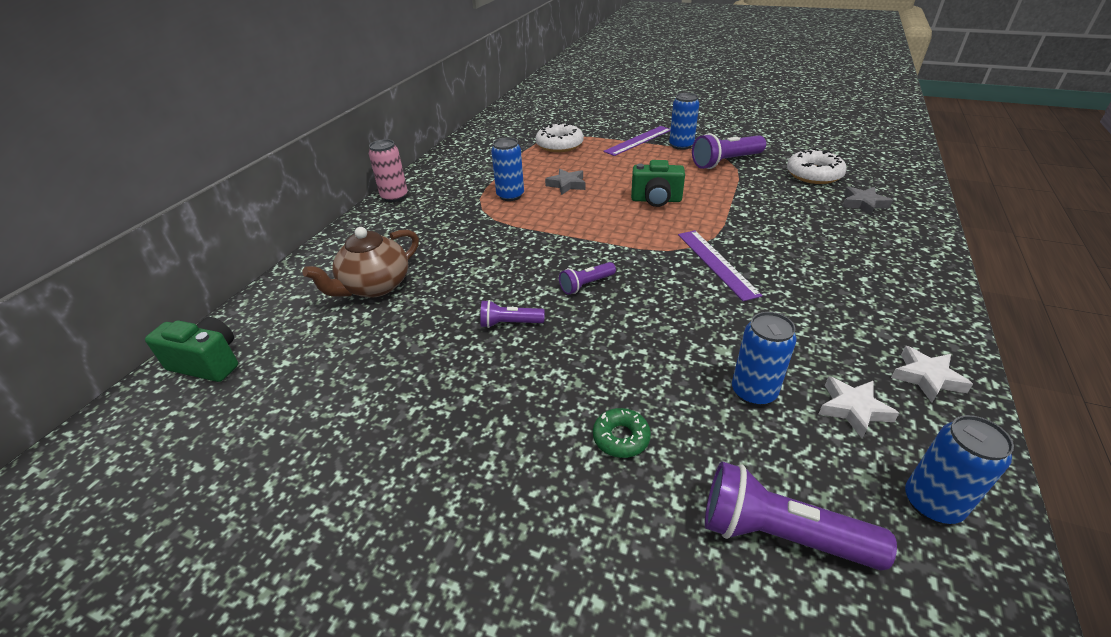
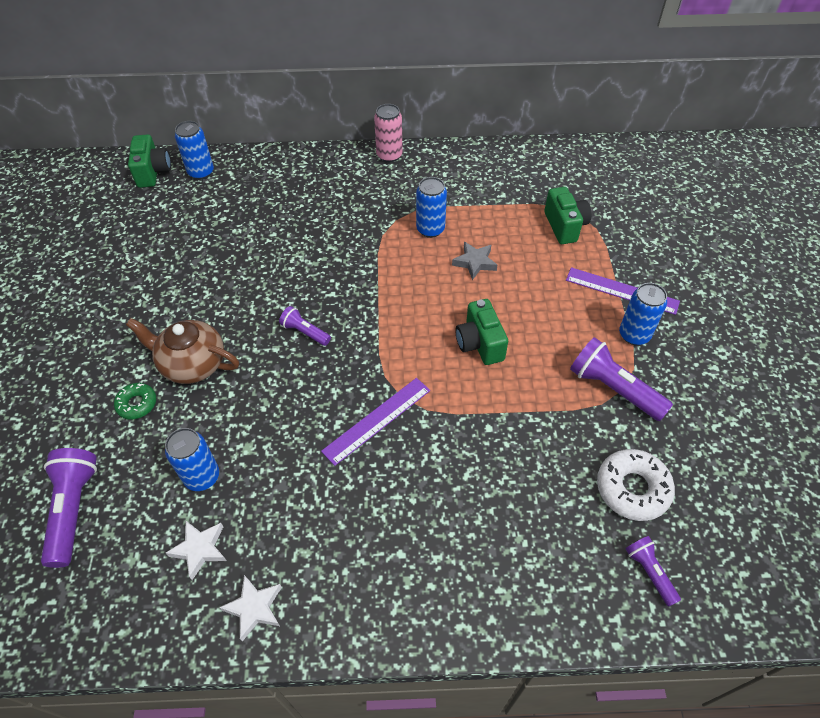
camera: 65 degrees right, 15 degrees up
(375, 286) = (256, 207): brown teapot -> brown teapot (192, 364)
(510, 323) = (238, 301): purple flashlight -> purple flashlight (649, 572)
(559, 145) = (565, 226): white donut -> green camera
(863, 204) = (576, 550): grey star -> none
(932, 503) = (114, 604): blue can -> blue can (201, 172)

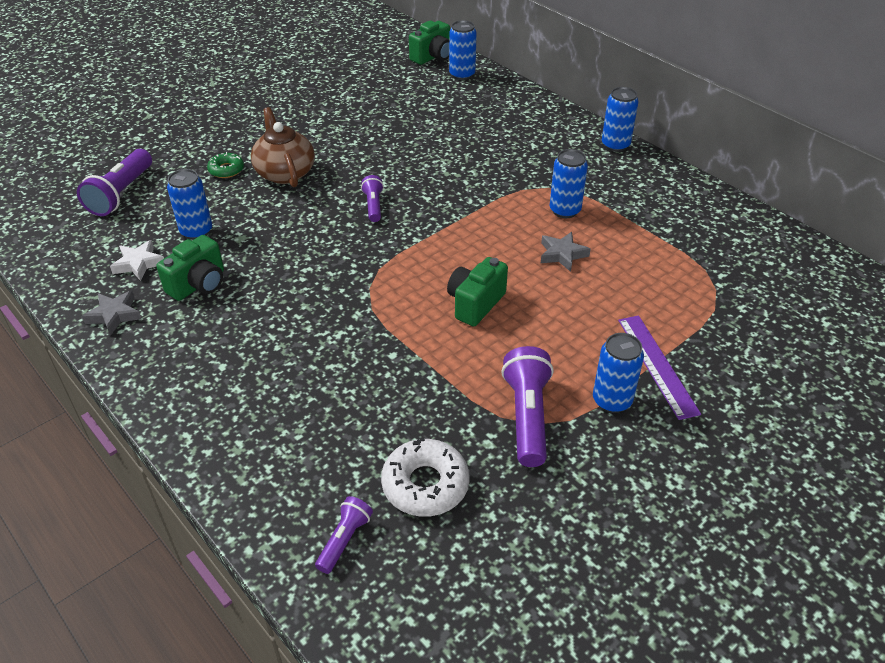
camera: 50 degrees right, 10 degrees down
(73, 509) = (121, 194): purple flashlight -> purple flashlight turned 150 degrees clockwise
(254, 608) = (114, 315): white star -> grey star
(377, 420) = (332, 287): purple ruler -> none
(389, 155) = (615, 145): pink can -> blue can
(565, 226) = (686, 287): green camera -> green camera (199, 284)

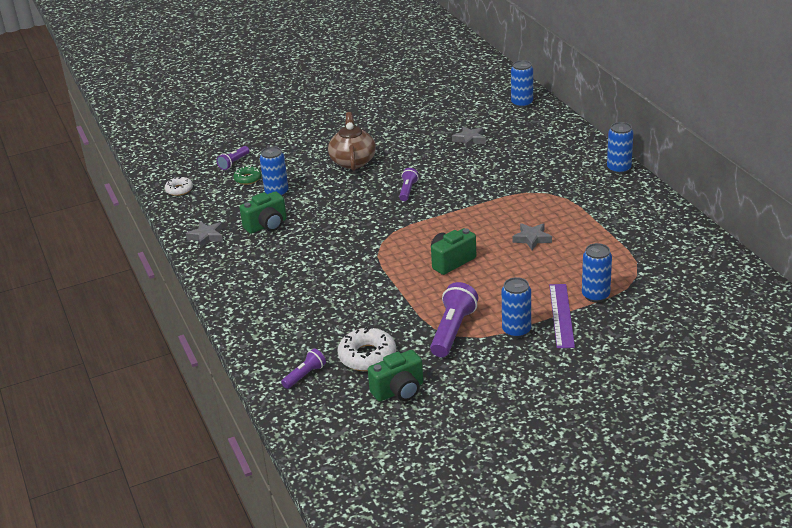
camera: 20 degrees right, 10 degrees down
(52, 244) = (179, 190): none -> white donut
(121, 194) = (234, 163): purple flashlight -> purple flashlight, size x0.56
(138, 263) = (231, 208): white star -> none
(226, 170) = (312, 155): green donut -> green donut (248, 179)
(421, 127) = (469, 140): none -> grey star
(433, 57) = (505, 87): green camera -> green camera (399, 391)
(565, 210) = (550, 210): blue can -> blue can (595, 295)

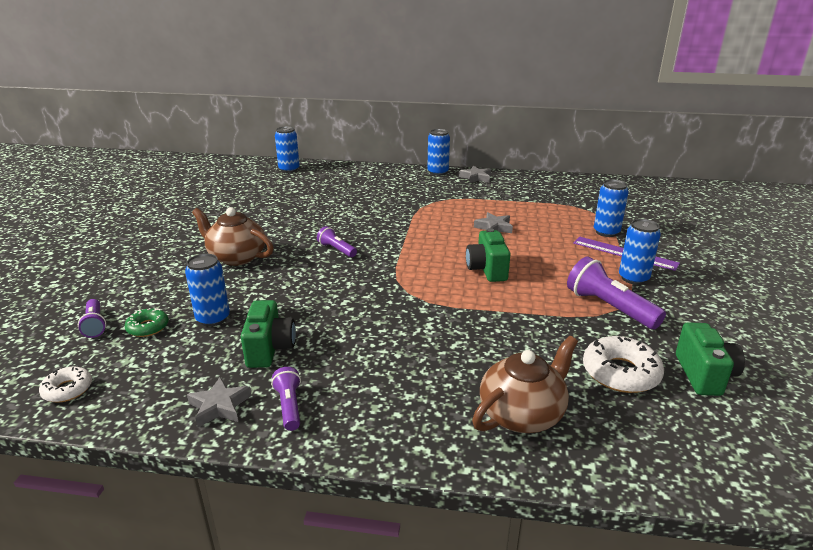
camera: 60 degrees left, 5 degrees down
(288, 332) = (522, 414): none -> brown teapot
(305, 375) = (632, 434): purple flashlight -> purple flashlight (289, 406)
(469, 140) = (303, 201): grey star -> grey star (476, 177)

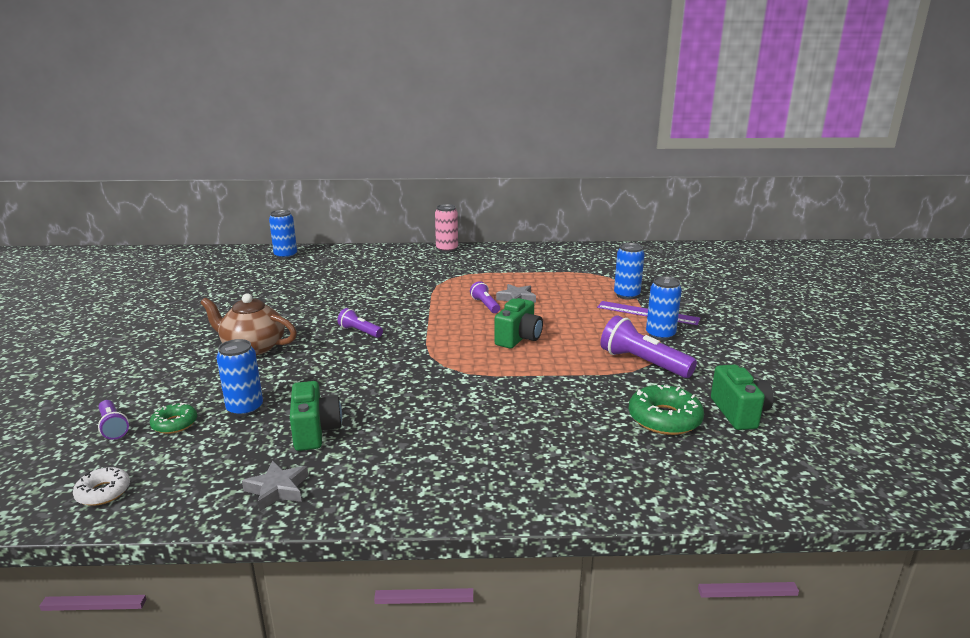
camera: 10 degrees left, 5 degrees down
(289, 406) = (350, 482): purple flashlight -> purple flashlight (485, 305)
(438, 172) = (447, 249): blue can -> pink can
(476, 177) = (487, 252): grey star -> none
(487, 270) = (519, 338): green camera -> green camera turned 135 degrees counterclockwise
(522, 414) = (581, 464): brown teapot -> none
(620, 373) = (664, 418): white donut -> green donut

